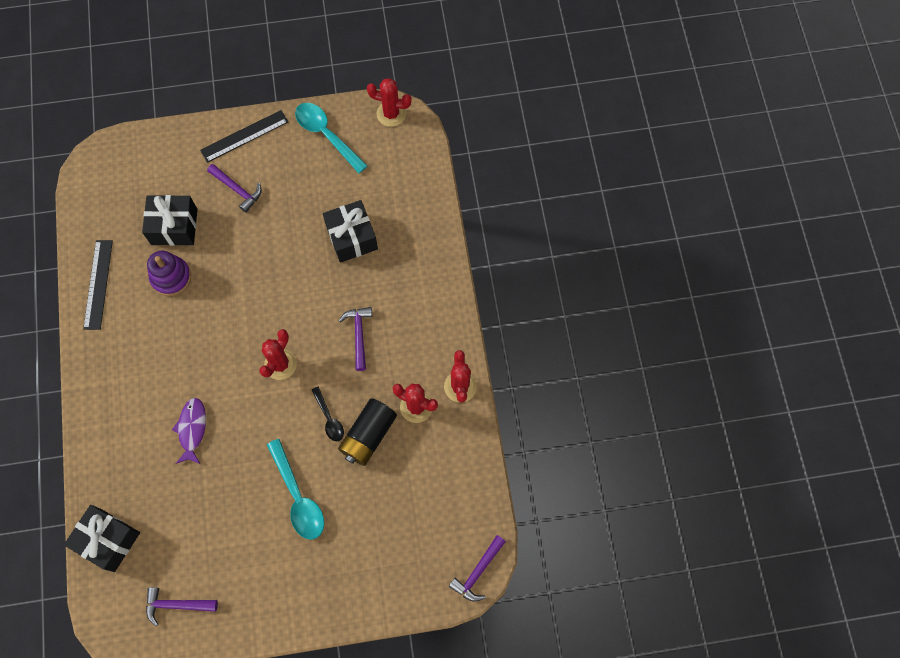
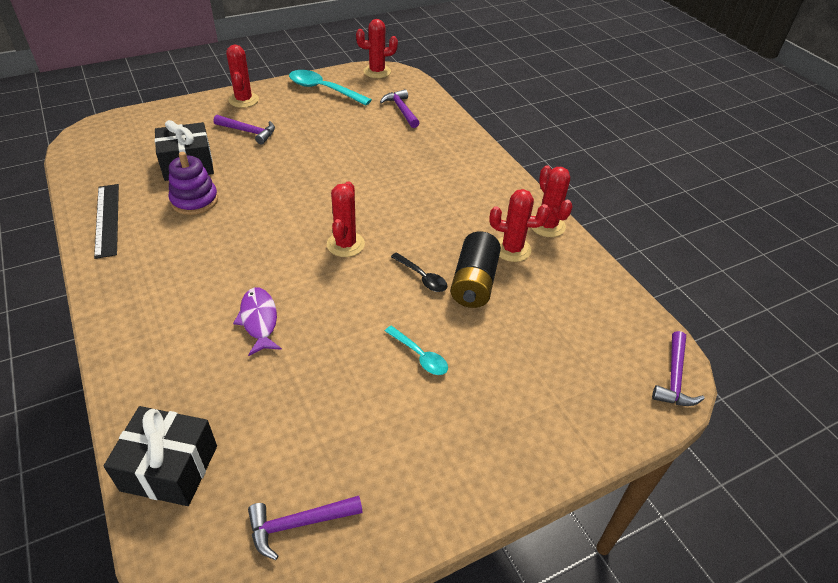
camera: 20 degrees left, 25 degrees down
(244, 136) = (243, 100): black ruler -> red cactus
(298, 497) = (420, 356): turquoise spoon -> turquoise spoon, size x0.57
(352, 237) = (378, 144): black gift -> none
(359, 335) = (421, 207): purple hammer -> purple hammer (401, 110)

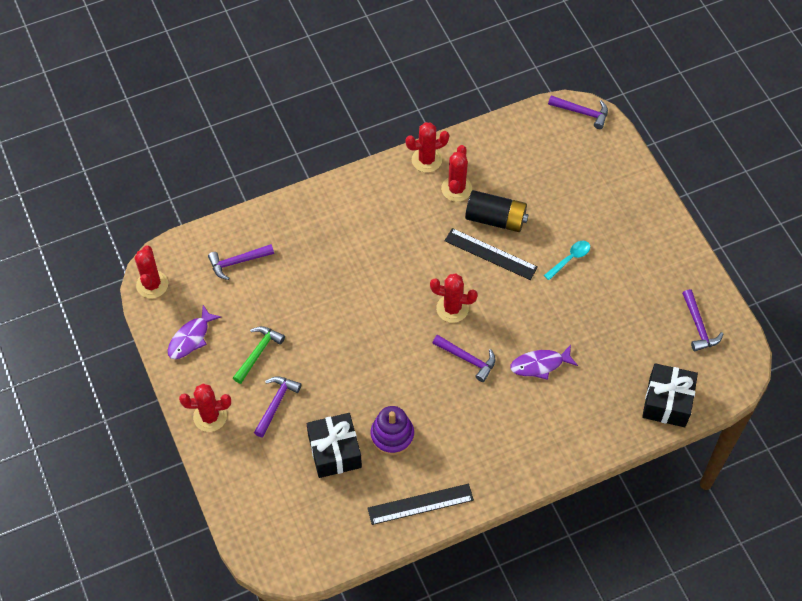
camera: 85 degrees left, 15 degrees up
(277, 256) = (467, 359): none -> purple hammer
(304, 122) = (258, 353): none -> green hammer
(323, 90) = (191, 338): turquoise spoon -> purple fish
(422, 277) = (490, 254): black spoon -> black ruler

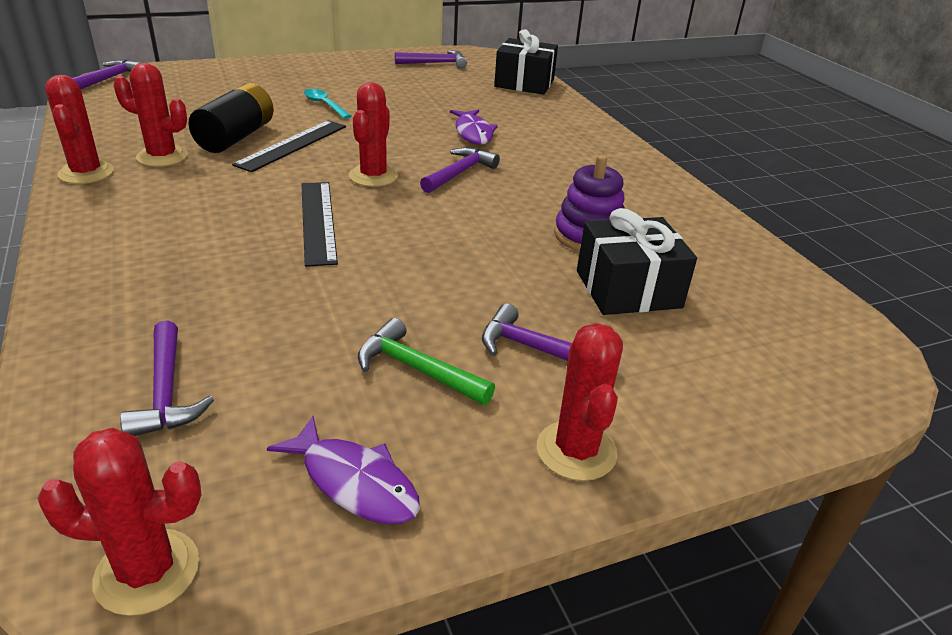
camera: 90 degrees left, 25 degrees down
(420, 504) = (696, 222): black ruler -> black ruler (318, 221)

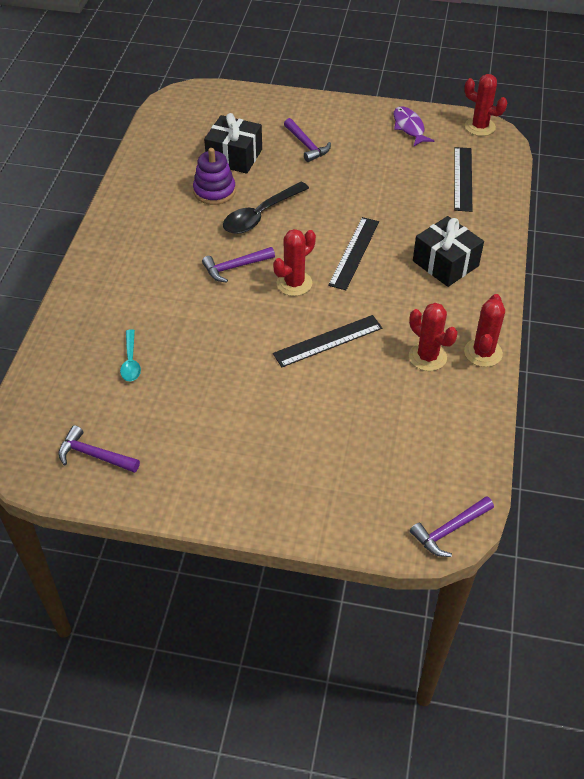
camera: 145 degrees left, 15 degrees up
(166, 391) = (463, 179): purple hammer -> black ruler
(236, 137) = (365, 367): black battery -> none
(324, 105) = (267, 398): turquoise spoon -> turquoise spoon (131, 361)
(417, 369) = (362, 154): green hammer -> none
(473, 133) = (181, 310): purple fish -> none
(491, 227) = (260, 215): none -> black spoon
(524, 83) = (51, 377): black gift -> black gift (445, 263)
(576, 451) = (329, 111): red cactus -> none

